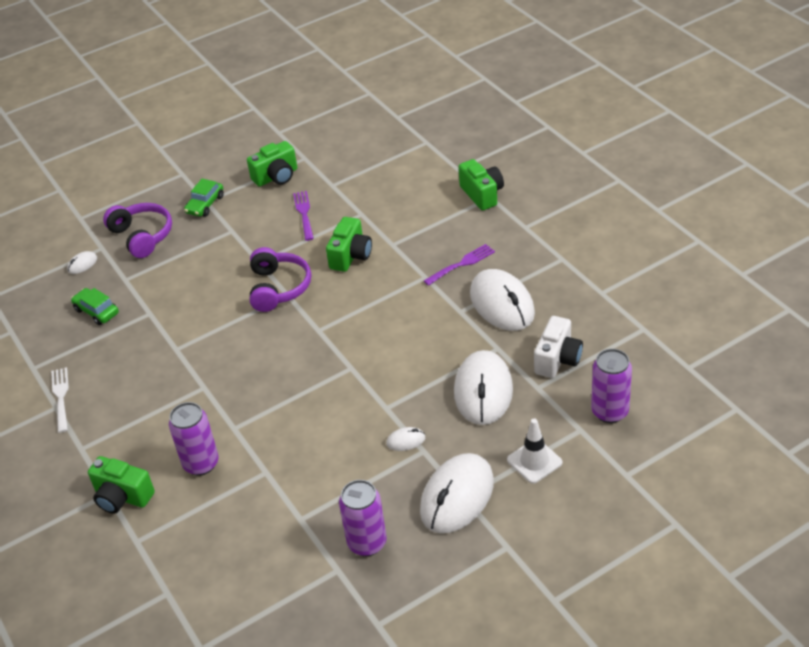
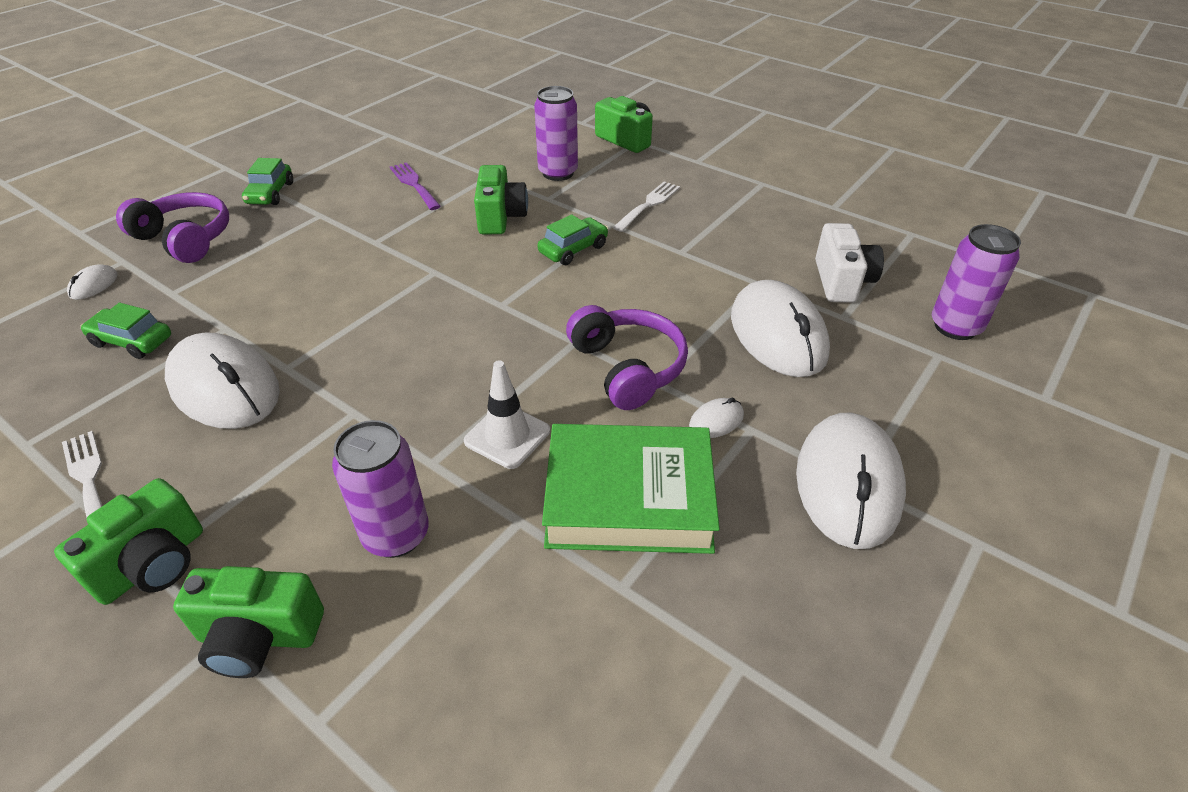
camera: 25 degrees left, 0 degrees up
(276, 177) = (359, 155): green camera -> green camera (153, 564)
(278, 288) = (417, 266): purple headphones -> purple headphones (627, 367)
(329, 474) = (629, 498): none -> green book
(367, 543) = (760, 599): purple can -> purple can (558, 173)
(387, 294) = (573, 249): none -> green car
(462, 264) = (648, 204): purple fork -> white fork
(502, 304) = (727, 236): white mouse -> white mouse (224, 388)
(534, 461) = (915, 408): white traffic cone -> white traffic cone (507, 436)

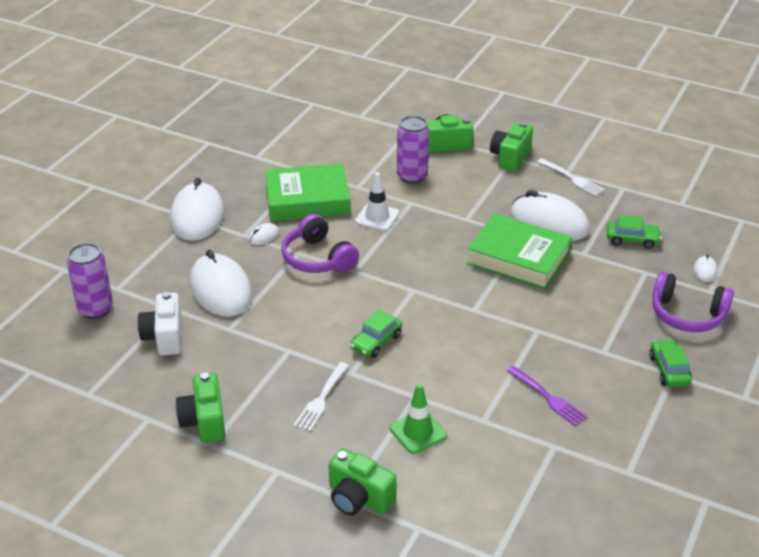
camera: 170 degrees right, 5 degrees down
(325, 332) = (518, 258): none -> green book
(500, 217) = (449, 368): green camera -> green camera (204, 421)
(558, 173) = (418, 432): purple can -> green traffic cone

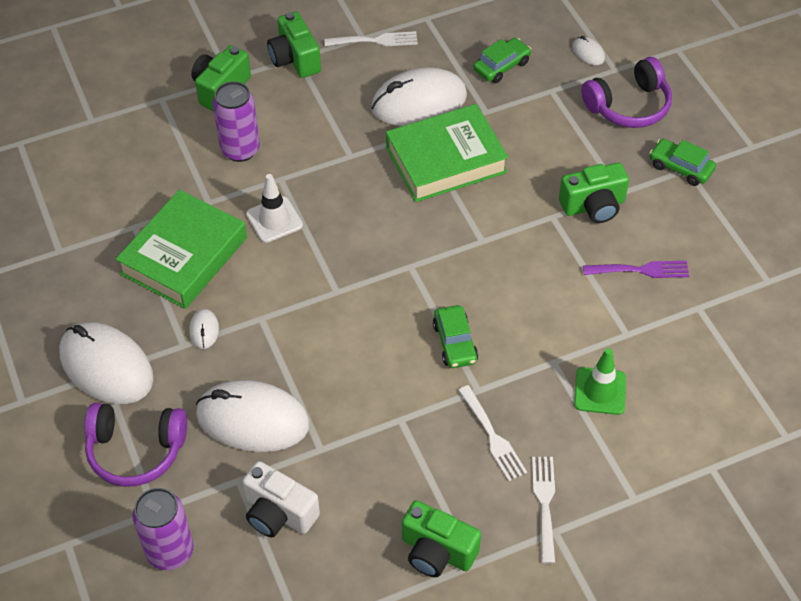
camera: 50 degrees left, 15 degrees up
(294, 453) = (544, 503): none -> white fork
(318, 258) = (287, 308): purple headphones -> purple headphones (136, 450)
(359, 498) = (642, 489): green camera -> green camera (593, 206)

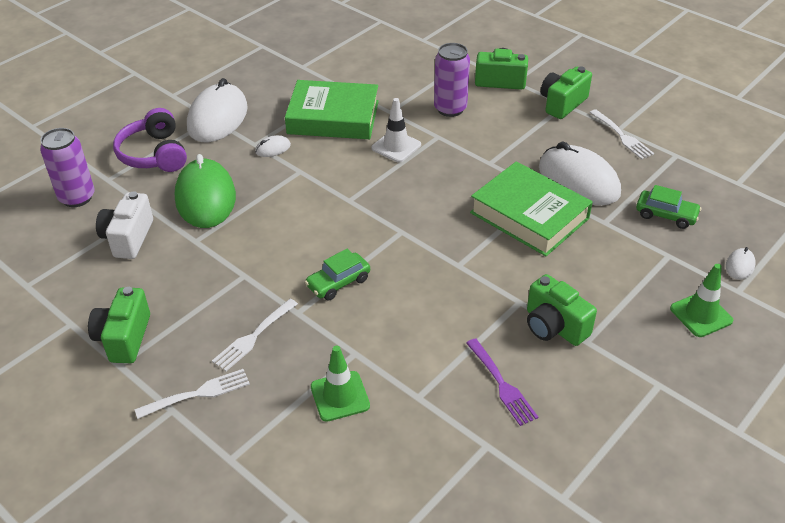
camera: 65 degrees right, 10 degrees down
(252, 419) = (206, 198): white mouse -> green mouse
(629, 106) = (701, 314): purple headphones -> green traffic cone
(680, 168) = (656, 378): green car -> none

